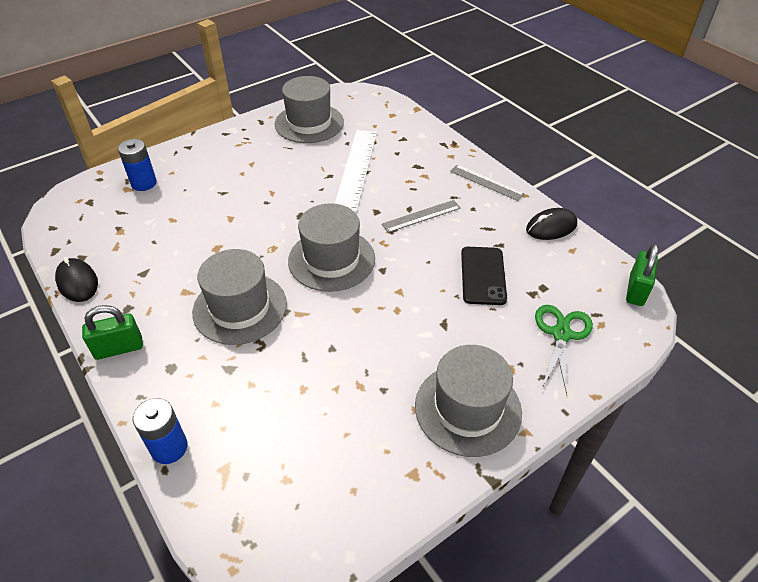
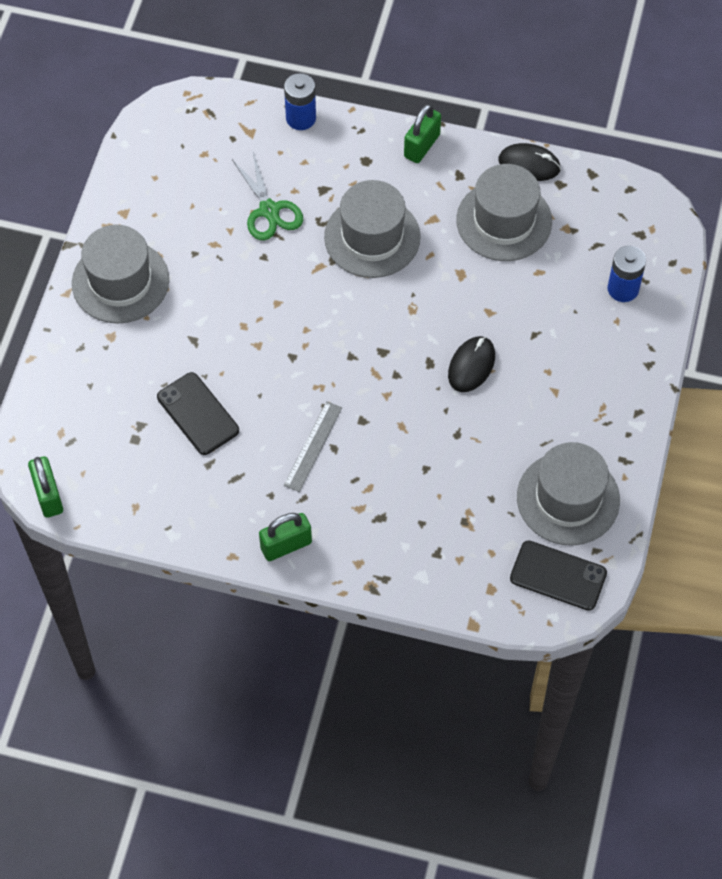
camera: 140 degrees right, 15 degrees up
(331, 259) = (347, 334): grey hat -> grey hat (504, 221)
(353, 103) = (558, 576): none -> black phone
(356, 169) = (440, 464): white ruler -> none
(486, 182) = (286, 545): grey ruler -> green padlock
(551, 227) = (174, 524): black mouse -> black mouse (471, 365)
(561, 334) = (89, 398): green scissors -> green scissors (269, 210)

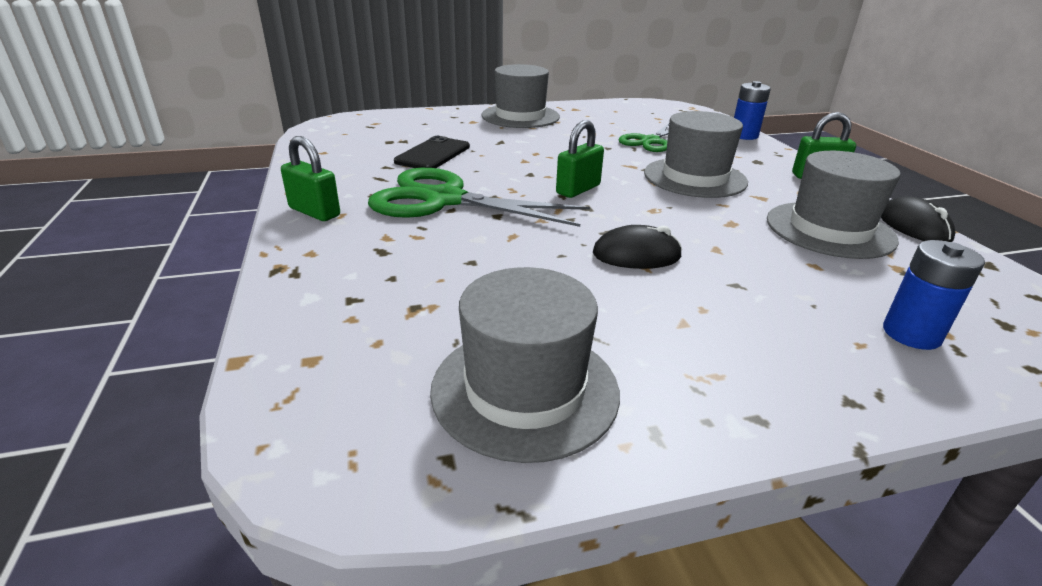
camera: 60 degrees right, 30 degrees down
(48, 495) = (316, 128): green padlock -> green padlock (578, 189)
(313, 446) = (443, 200): grey ruler -> green scissors
(558, 576) = (367, 425): black phone -> none

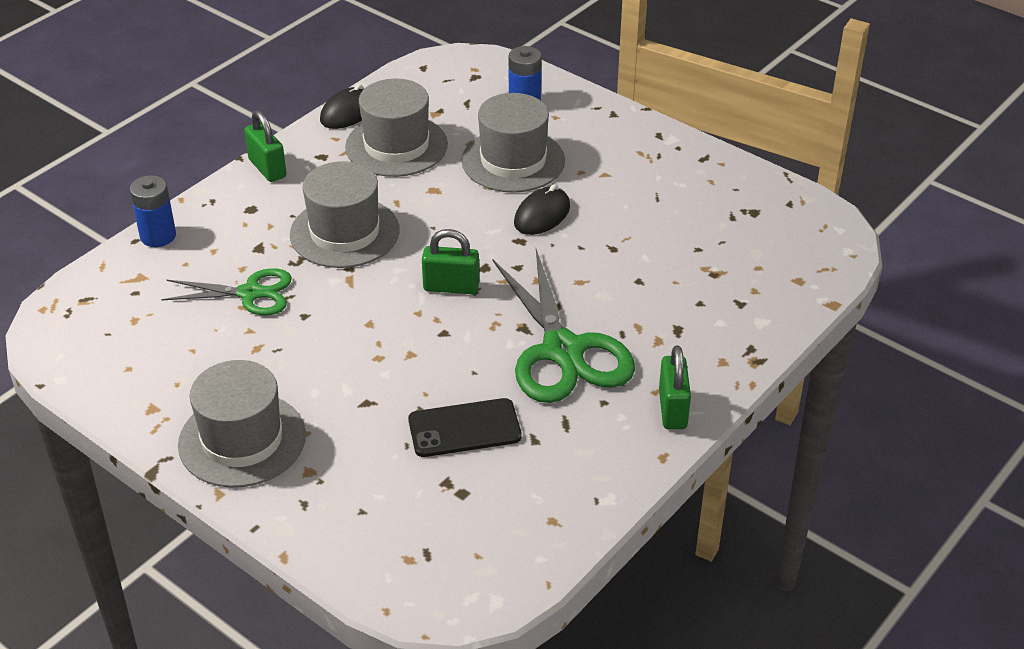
camera: 125 degrees left, 10 degrees up
(525, 389) = (725, 202): grey hat -> grey hat (513, 161)
(636, 255) = (542, 215): black mouse -> black mouse turned 75 degrees clockwise

